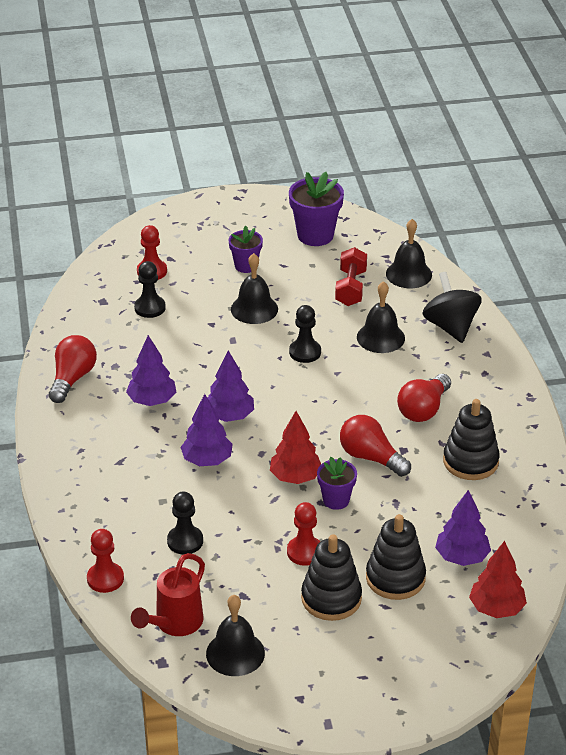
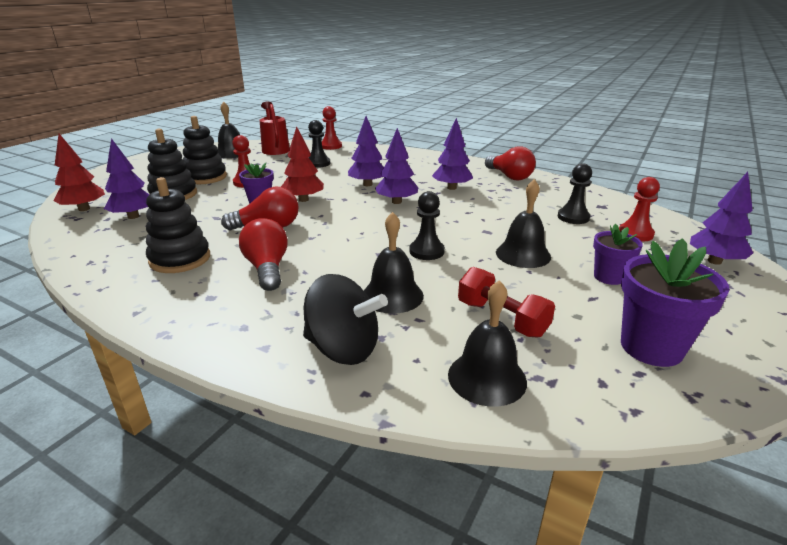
camera: 130 degrees right, 10 degrees down
(166, 232) = (714, 261): none -> purple tree

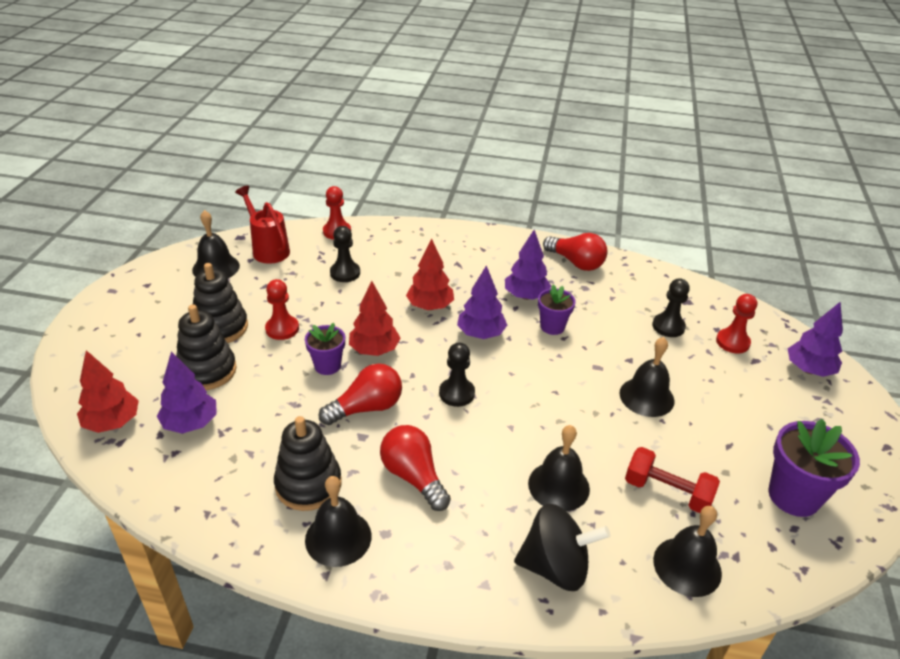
camera: 20 degrees left, 10 degrees up
(169, 292) = (338, 537): none -> black bell
(367, 184) = (430, 306): purple tree -> red tree
(426, 251) = (556, 412): black pawn -> black pawn (456, 393)
(608, 277) = (732, 413): purple flower pot -> purple flower pot (552, 327)

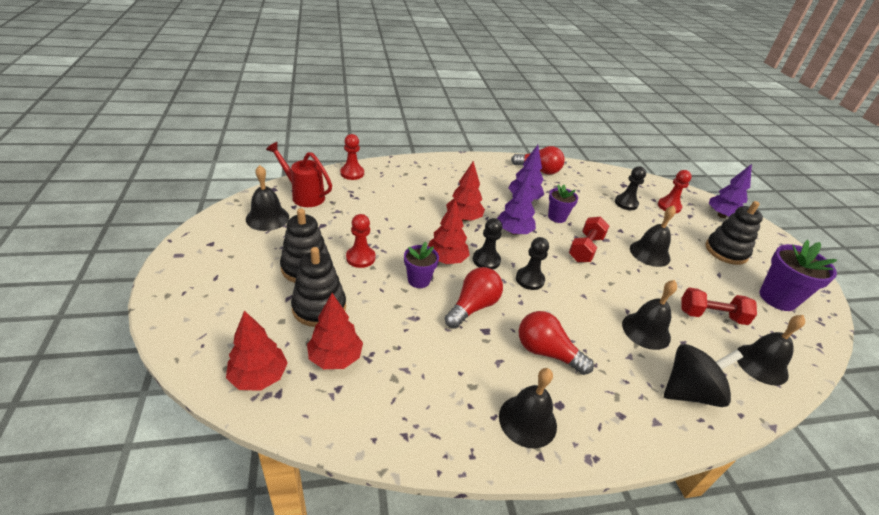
camera: 25 degrees left, 0 degrees up
(190, 423) = (335, 358): purple tree -> red tree
(308, 484) = (472, 382): black stacking toy -> black stacking toy (726, 251)
(345, 273) = (381, 204): black pawn -> black pawn (486, 260)
(559, 373) = (585, 249): none -> red dumbbell

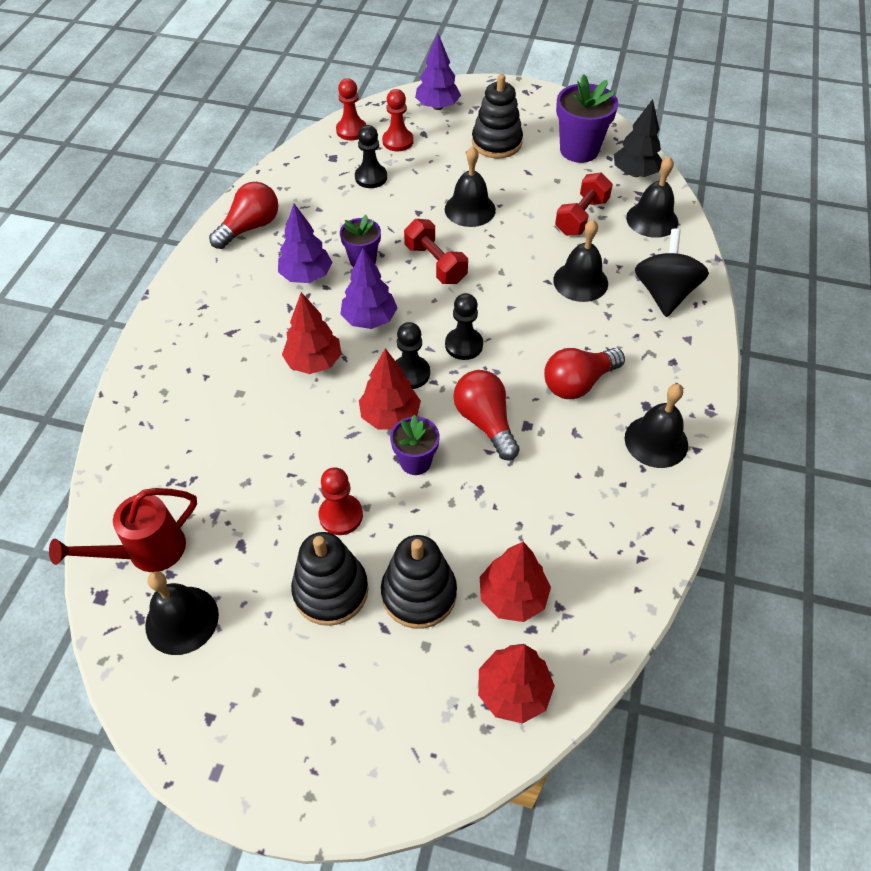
camera: 60 degrees left, 15 degrees up
(352, 173) = (120, 464): red pawn -> red pawn (351, 130)
(798, 340) = (634, 173): none -> black tree

